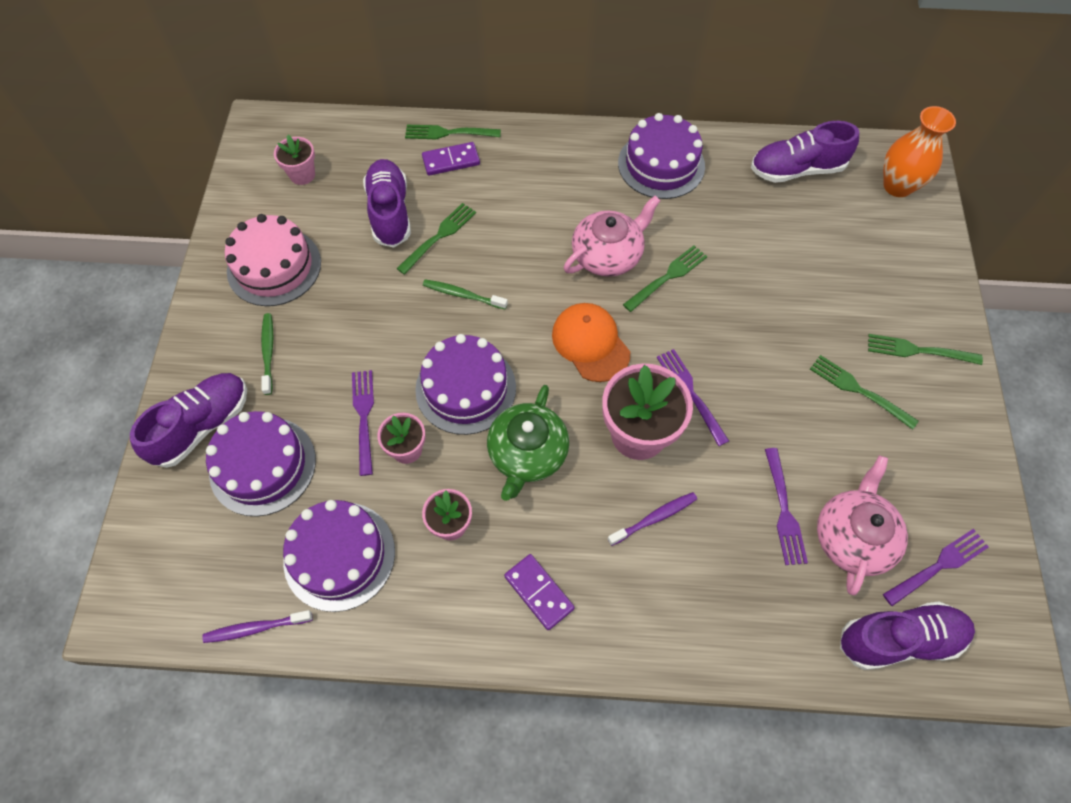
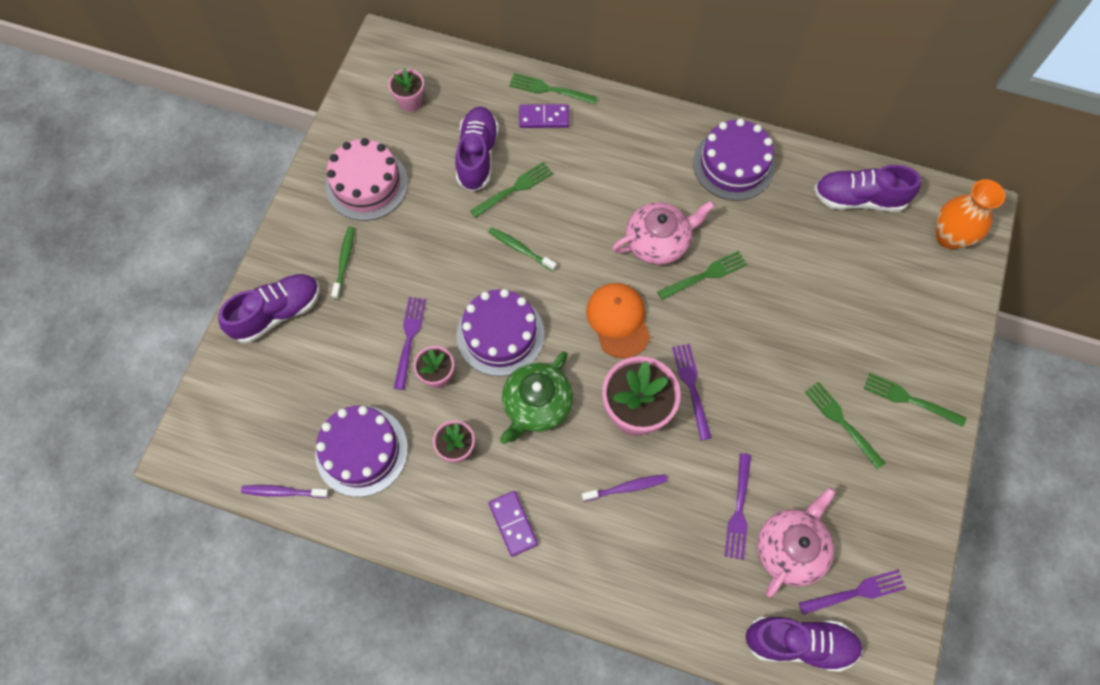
camera: 15 degrees right, 5 degrees up
(263, 465) = (318, 359): purple cake -> none

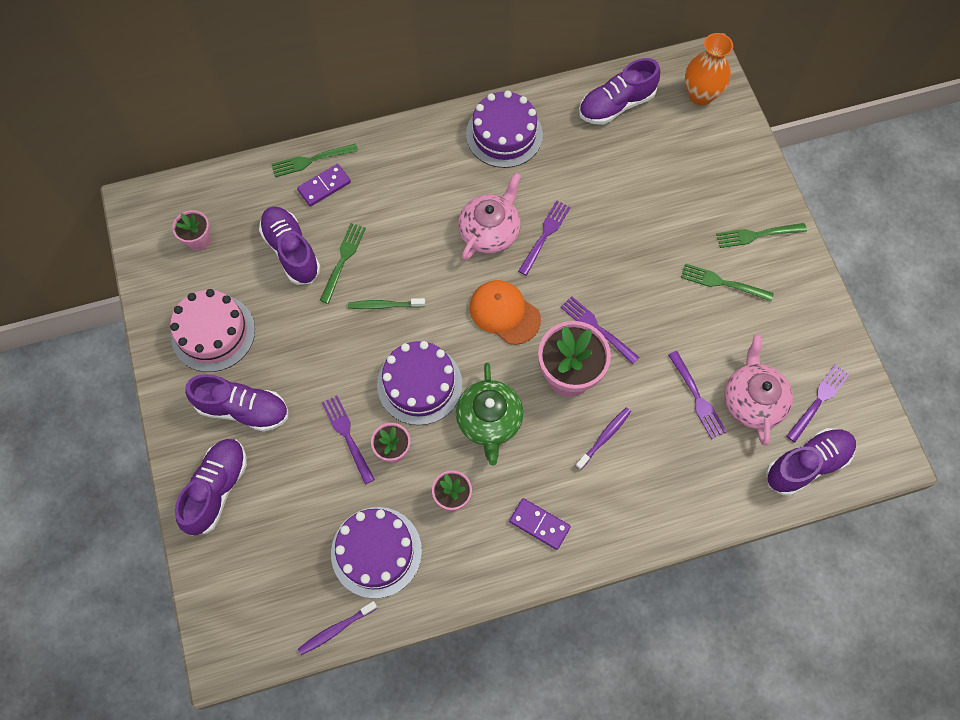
camera: 35 degrees left, 0 degrees up
(344, 261) = (243, 409): green toothbrush -> purple shoe
(705, 275) = (545, 235): green fork -> purple fork

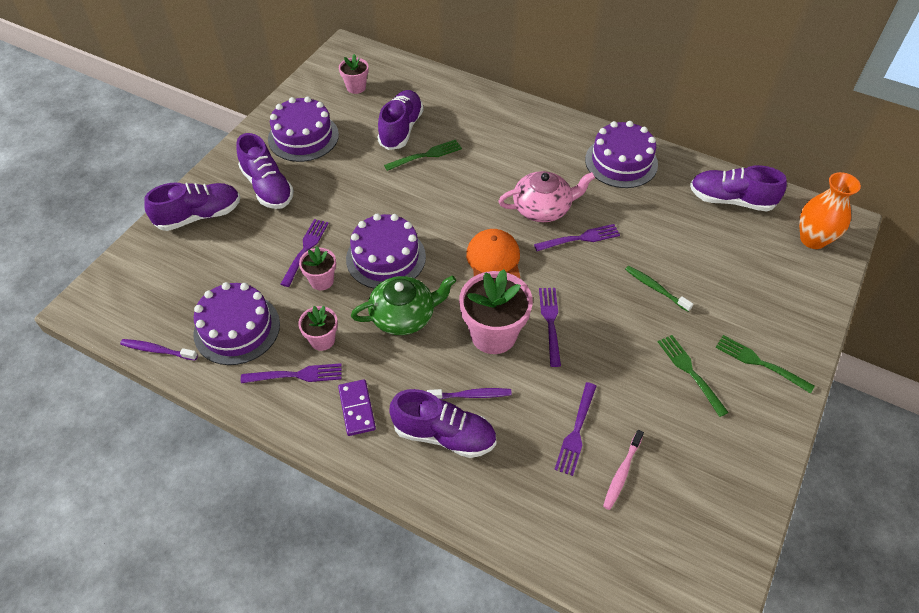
camera: 45 degrees right, 15 degrees down
(213, 333) = (303, 137): pink cake -> purple cake
(311, 160) = (473, 92): green fork -> none
(324, 186) = (464, 110): purple domino -> none
(384, 305) = (420, 198): green toothbrush -> green toothbrush (655, 288)
(489, 420) = (404, 316): green teapot -> green teapot turned 150 degrees counterclockwise
(752, 400) = (622, 473): pink teapot -> pink toothbrush
(806, 464) = (616, 562): purple shoe -> purple shoe (444, 435)
(818, 401) = (683, 524): purple fork -> purple fork (296, 375)

